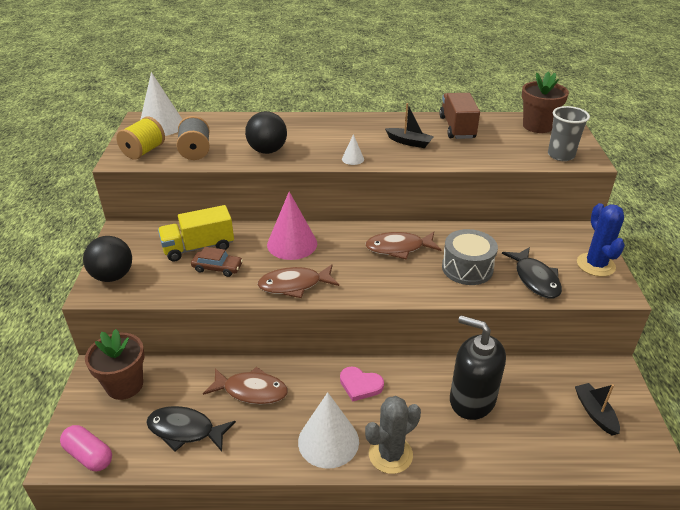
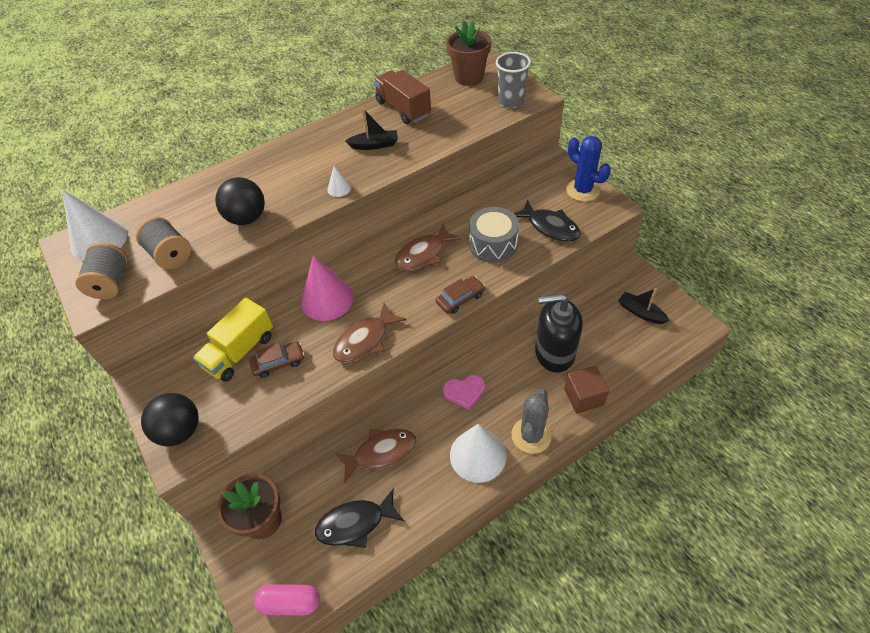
camera: 30 degrees left, 15 degrees up
(144, 151) = (111, 283): yellow spool -> grey spool
(400, 294) = (460, 299): none -> brown car
(470, 452) = (583, 397): none -> brown cube

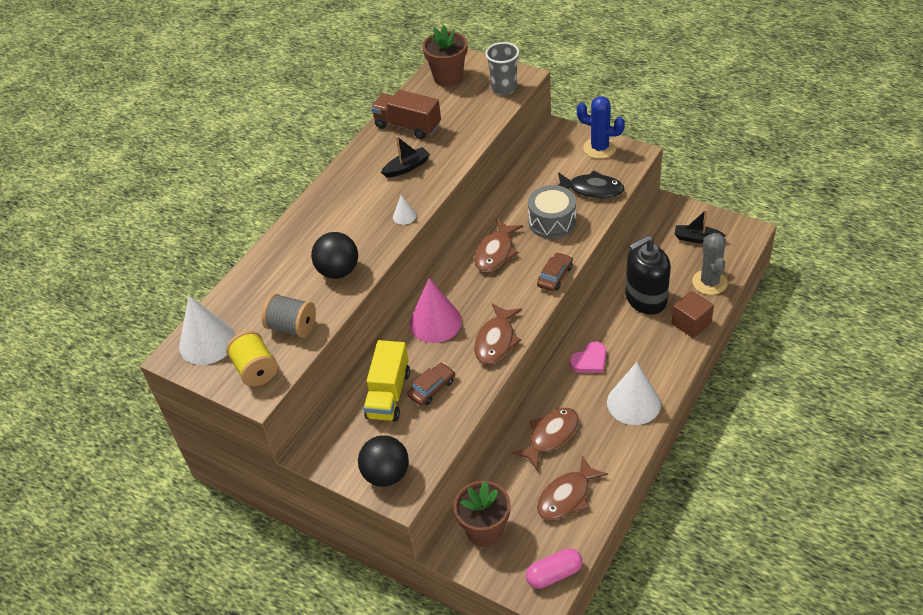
camera: 25 degrees left, 5 degrees down
(111, 283) = (256, 370): grey spool -> yellow spool
(355, 523) = (567, 496): black fish -> brown fish
(531, 435) = (667, 370): grey cactus -> grey cactus (709, 282)

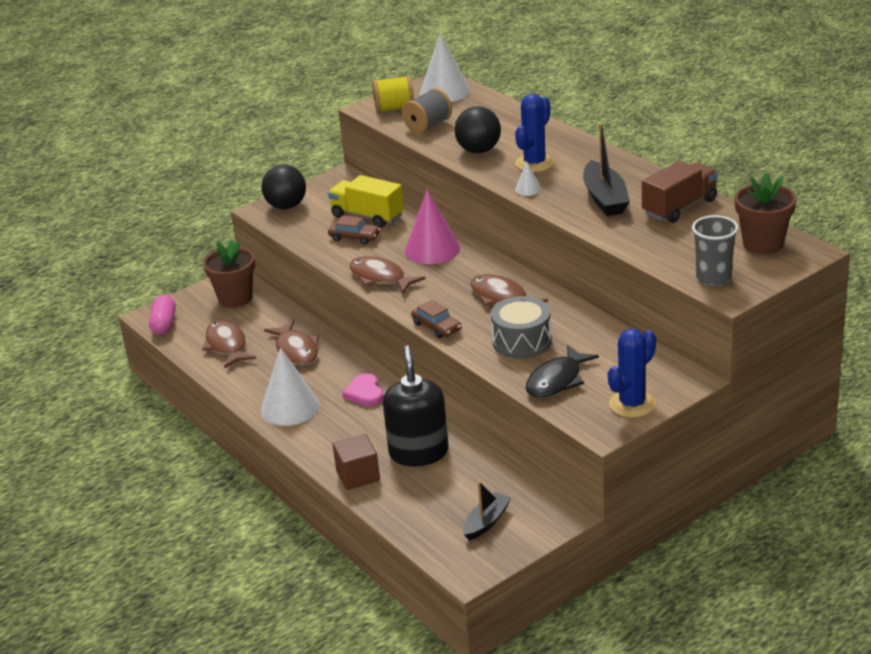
camera: 110 degrees right, 15 degrees down
(355, 226) = (534, 163): none -> blue cactus
(407, 167) = (605, 199): black boat -> black boat, size x1.55
(432, 388) = (354, 237): brown car -> brown car turned 45 degrees counterclockwise
(709, 282) = (407, 509): grey cactus -> none

